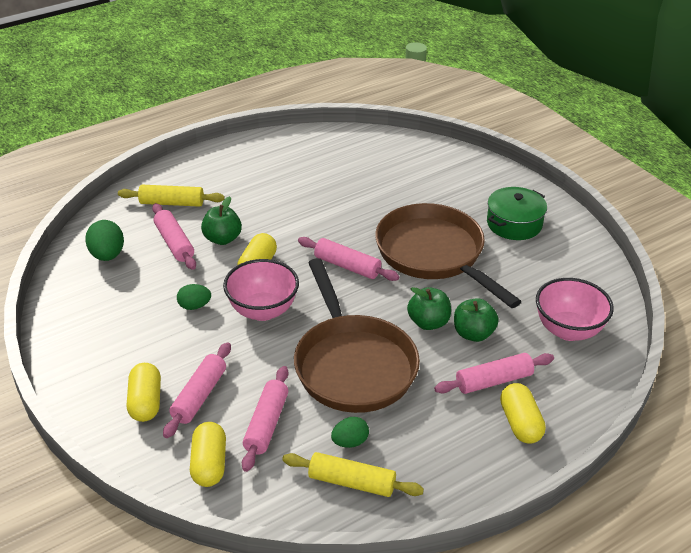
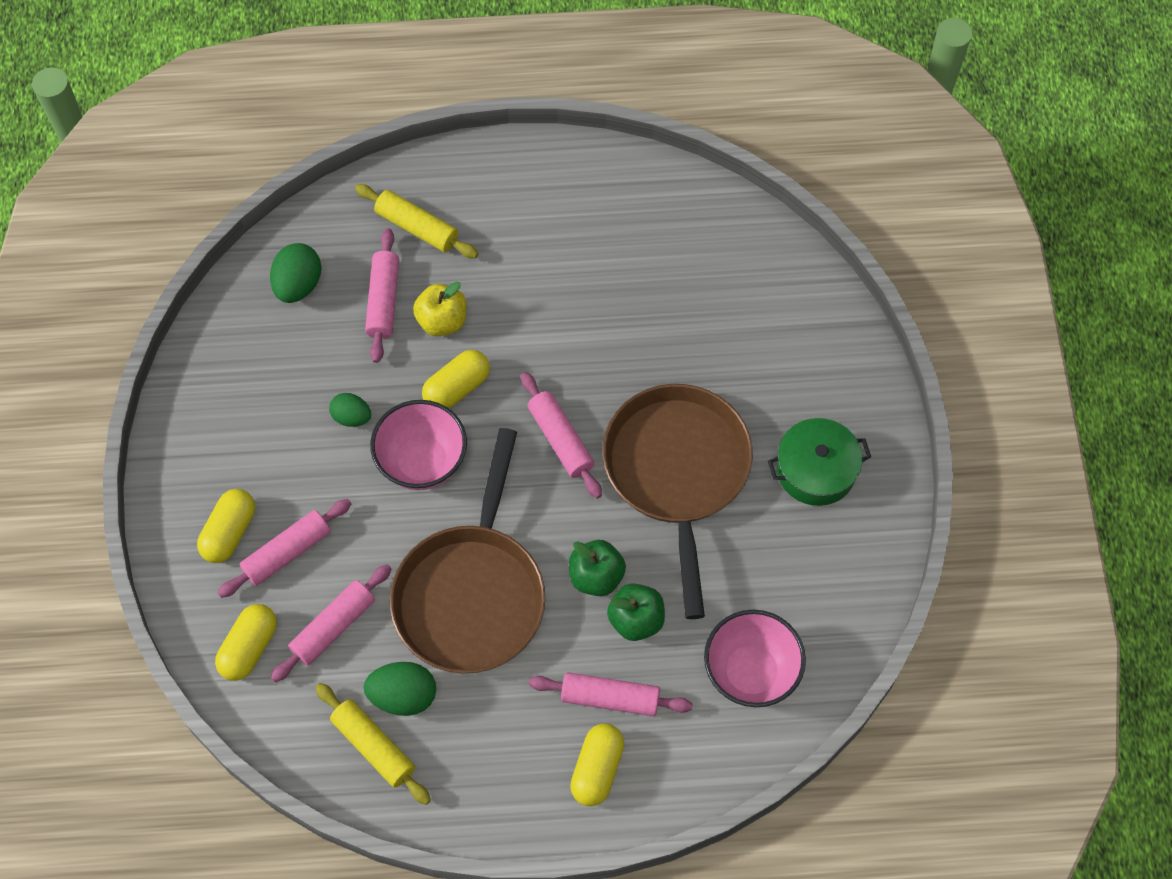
camera: 30 degrees right, 25 degrees up
(222, 239) = (442, 321): green apple -> yellow apple
(350, 442) = (403, 696): green egg -> green egg, size x1.53

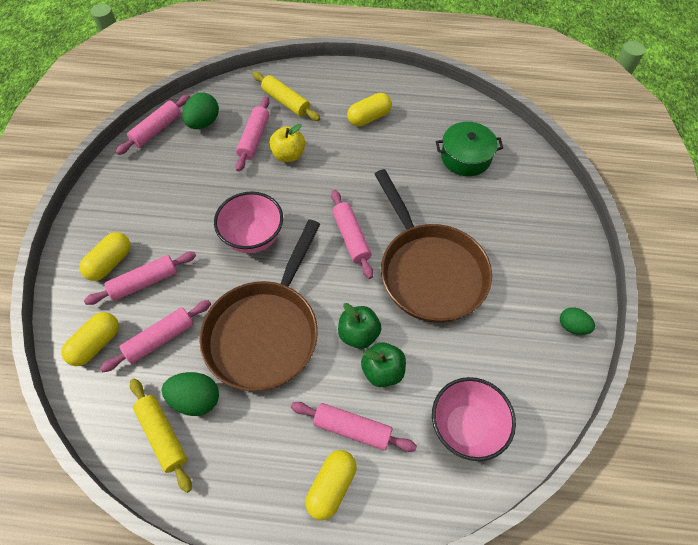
camera: 10 degrees right, 5 degrees down
(228, 308) = (156, 130): none -> pink rolling pin
(351, 417) = (214, 203): green egg -> green egg (572, 326)
(457, 388) = (288, 195): yellow capsule -> yellow capsule (369, 117)
(677, 472) = (429, 271): brown pan -> brown pan turned 150 degrees clockwise
(816, 470) = (530, 285): green pot -> green pot (465, 157)

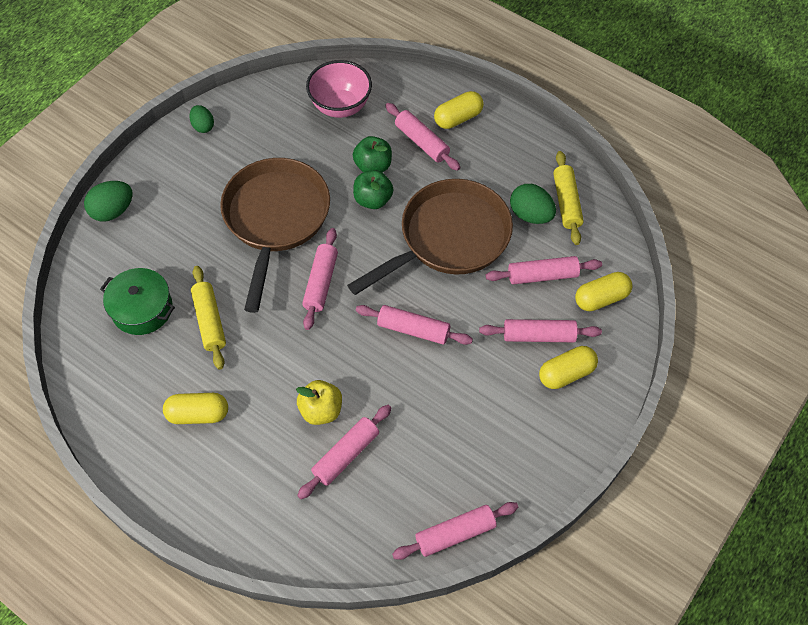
camera: 150 degrees left, 0 degrees up
(204, 123) = (393, 513): green egg -> green egg (113, 211)
(253, 237) = (413, 330): pink bowl -> pink rolling pin
(286, 102) = (276, 493): yellow rolling pin -> yellow rolling pin (210, 321)

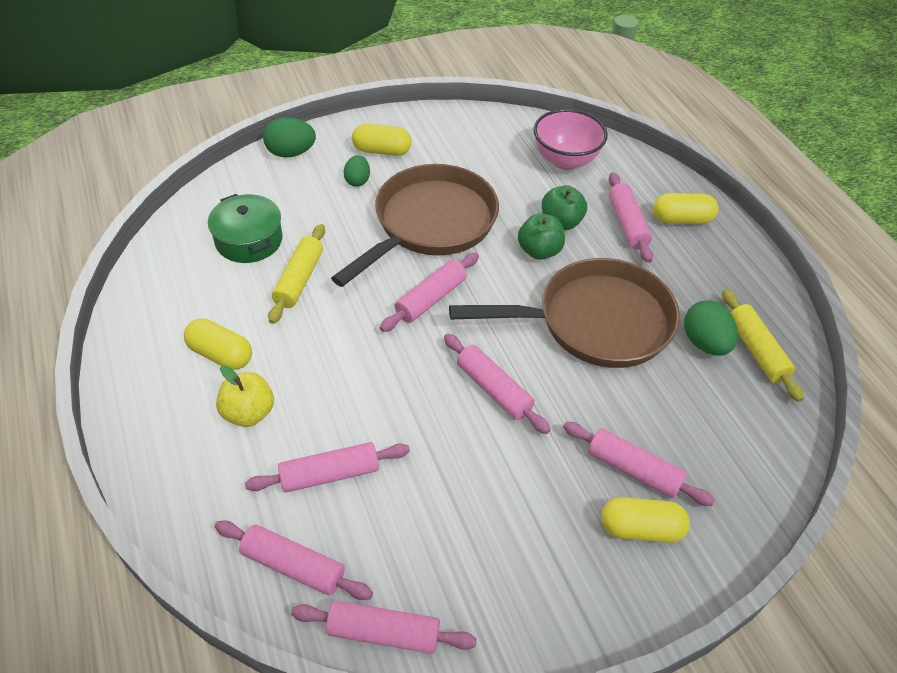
camera: 30 degrees right, 10 degrees down
(203, 126) = (423, 123): green egg -> green egg (357, 181)
(321, 410) = (339, 416): yellow apple -> yellow apple (249, 413)
(542, 275) = (679, 409): pink rolling pin -> pink rolling pin (294, 565)
(566, 202) = (756, 350): yellow rolling pin -> yellow rolling pin turned 45 degrees counterclockwise
(601, 298) = (738, 469): yellow capsule -> yellow capsule (382, 151)

